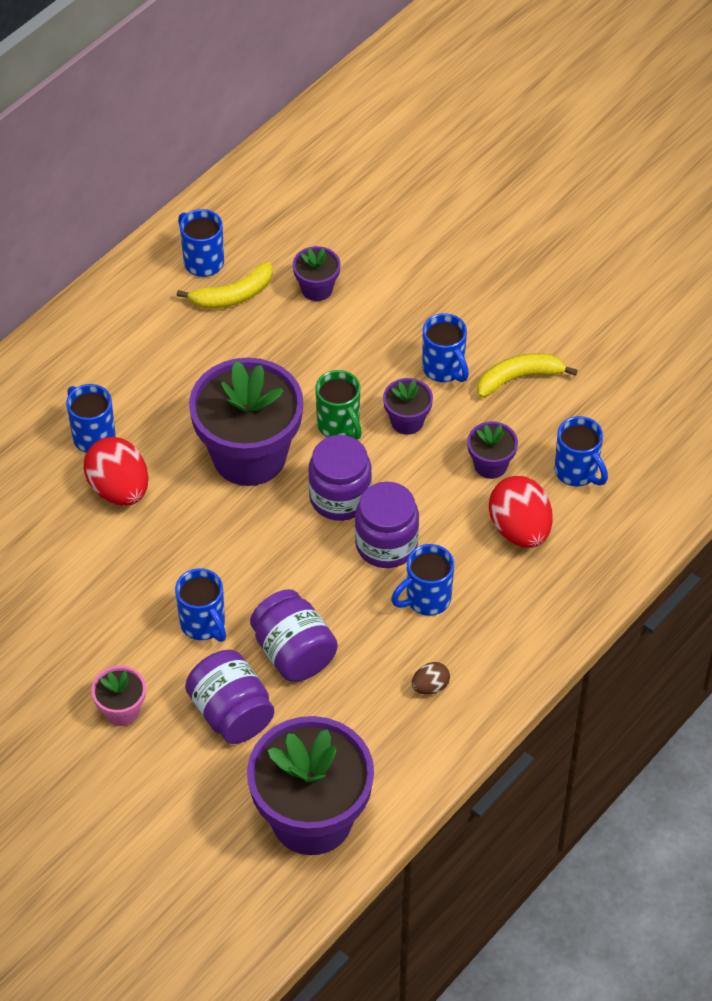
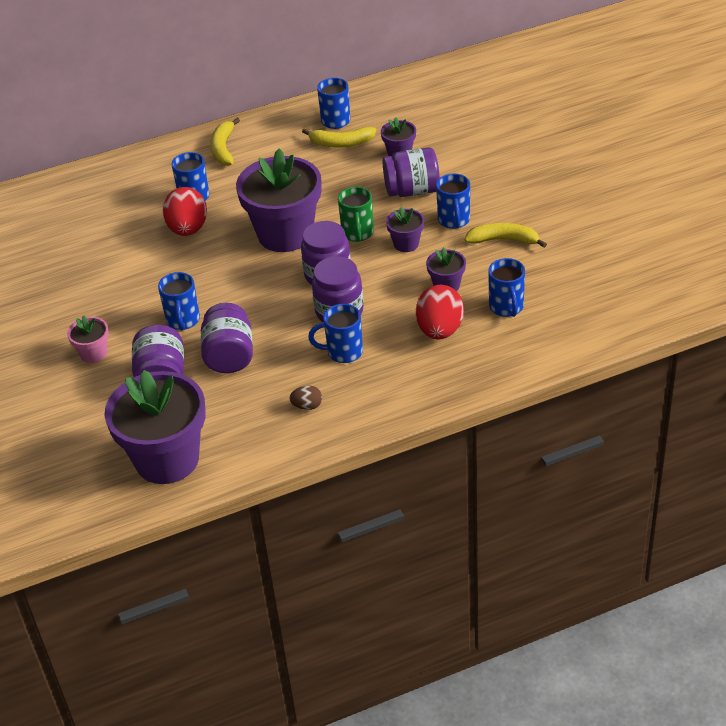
camera: 30 degrees right, 10 degrees down
(83, 351) = (223, 148): none -> yellow banana
(367, 340) = (412, 190): none -> purple jar

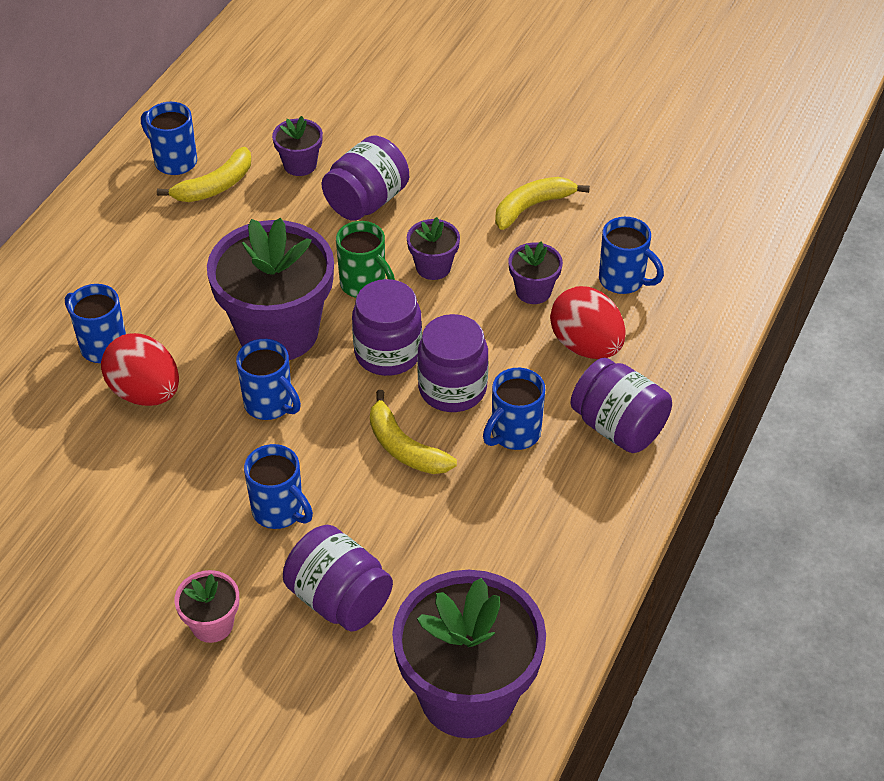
camera: 45 degrees left, 5 degrees up
(223, 148) = (69, 266): yellow banana -> yellow banana (404, 447)
(229, 356) = (389, 519): purple jar -> purple jar (618, 427)
(307, 406) = (550, 522): brown egg -> none
(454, 221) = (454, 212): blue mug -> blue mug (270, 404)

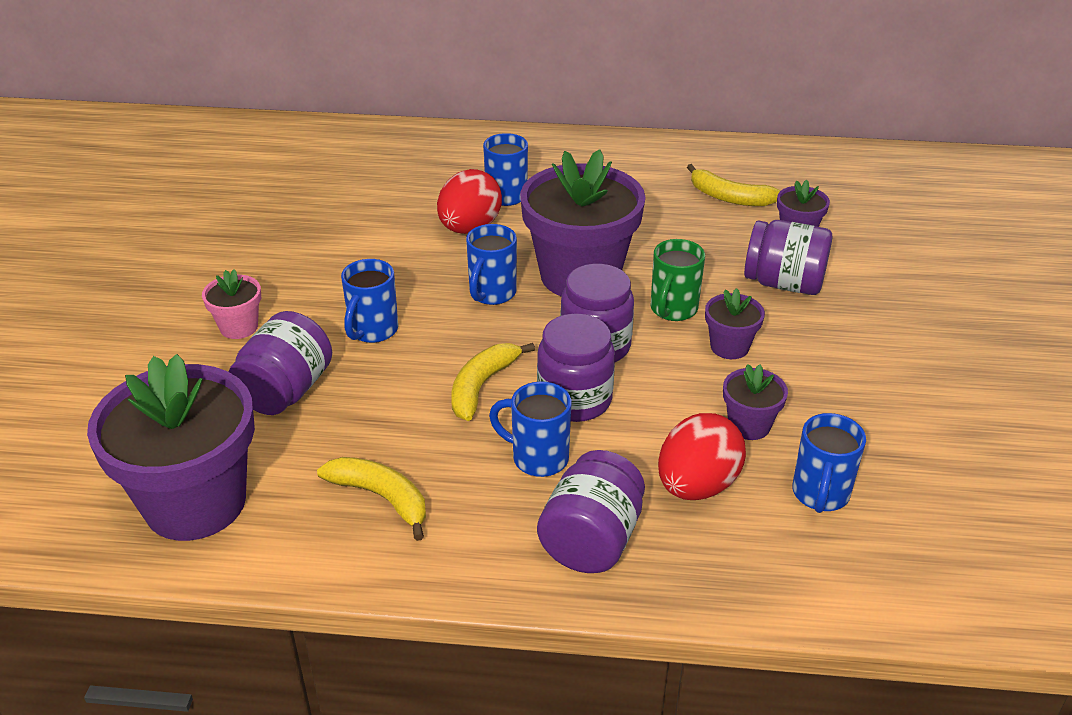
camera: 70 degrees right, 10 degrees down
(174, 161) = (740, 170): blue mug -> none
(532, 207) = (875, 395): yellow banana -> yellow banana (381, 498)

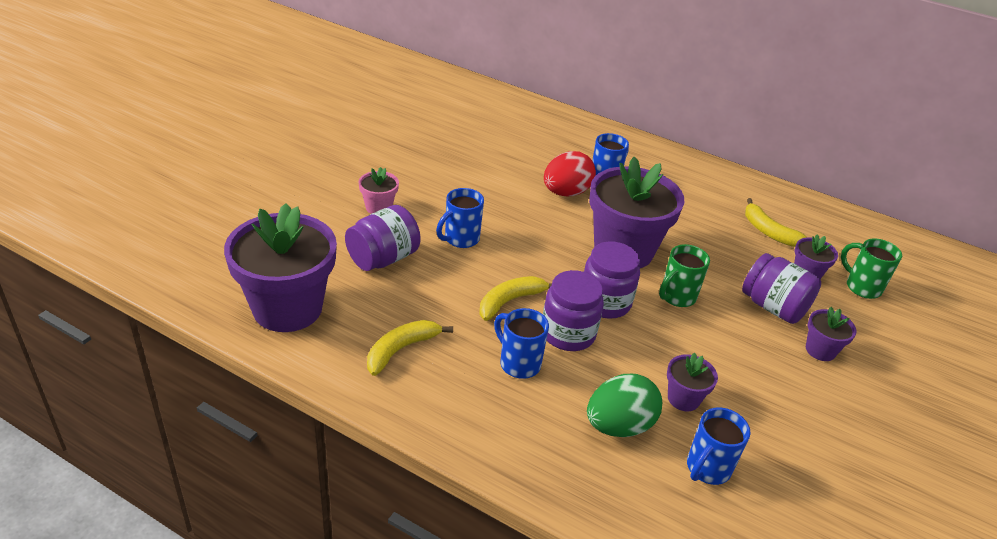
camera: 20 degrees right, 0 degrees up
(381, 498) = (401, 349): yellow banana -> yellow banana turned 105 degrees counterclockwise
(491, 294) = (554, 242): blue mug -> none
(591, 540) = (521, 433): purple jar -> none
(697, 485) = (618, 426): red egg -> green egg
(729, 347) = (703, 338): purple flower pot -> purple flower pot (820, 350)
(862, 227) = (861, 287): none -> green mug

